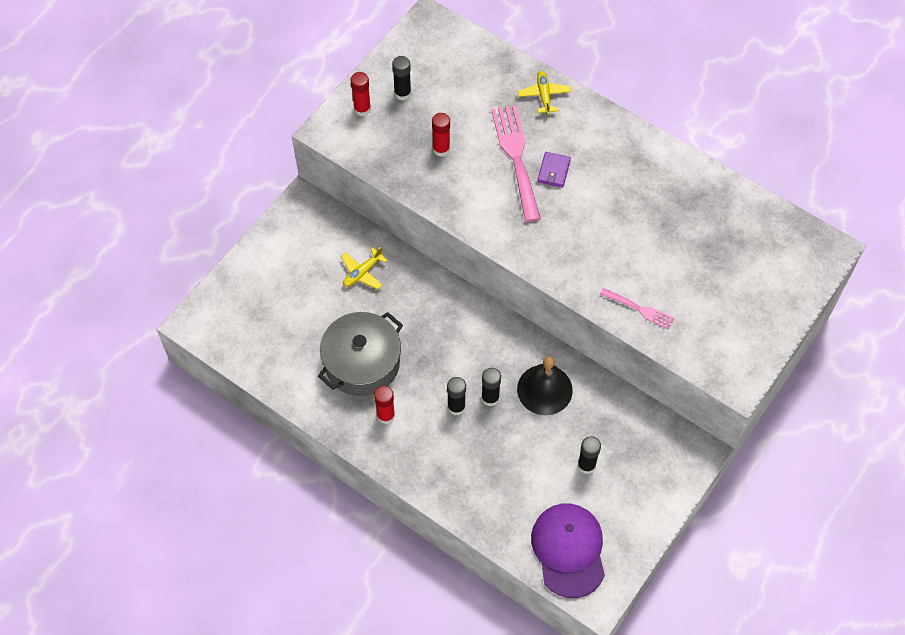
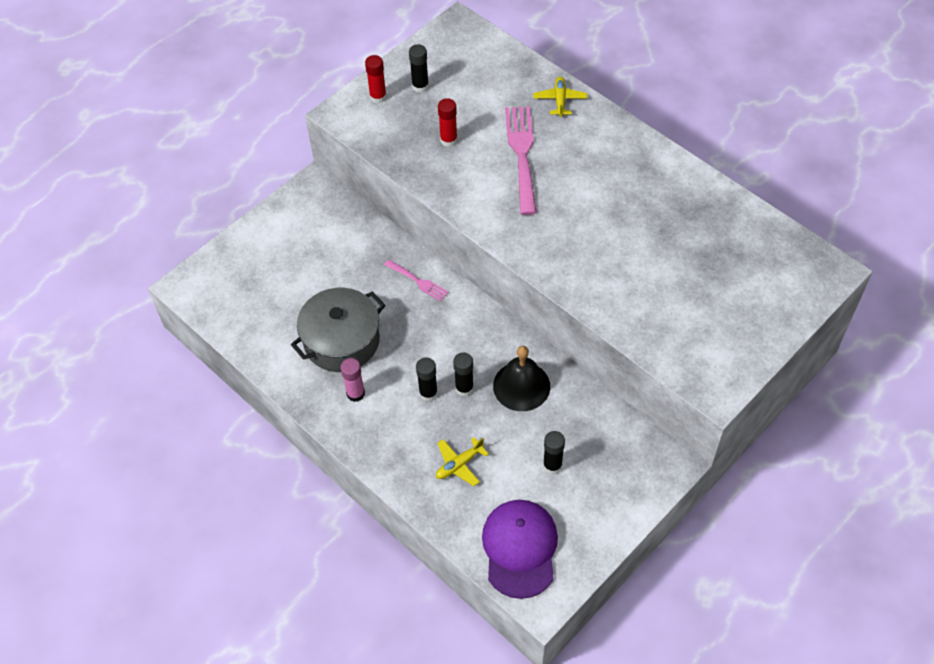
camera: 10 degrees right, 5 degrees down
(362, 272) = (358, 256): yellow plane -> yellow plane (459, 464)
(386, 415) = (355, 393): red glue stick -> pink glue stick
(554, 171) = (558, 170): purple wallet -> none
(640, 309) = (624, 309): pink fork -> pink fork (418, 281)

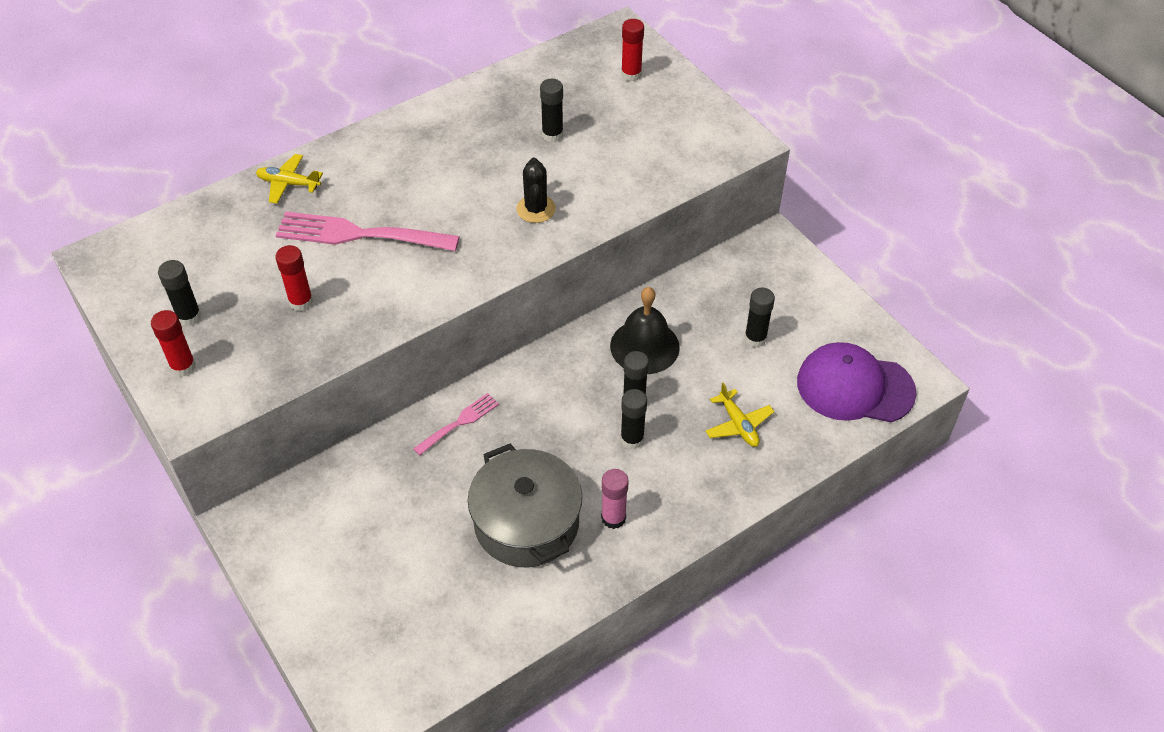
camera: 80 degrees left, 5 degrees down
(583, 255) = (536, 209): none -> black cactus
(673, 248) = (552, 135): none -> black glue stick
(774, 290) = (631, 74): none -> red glue stick

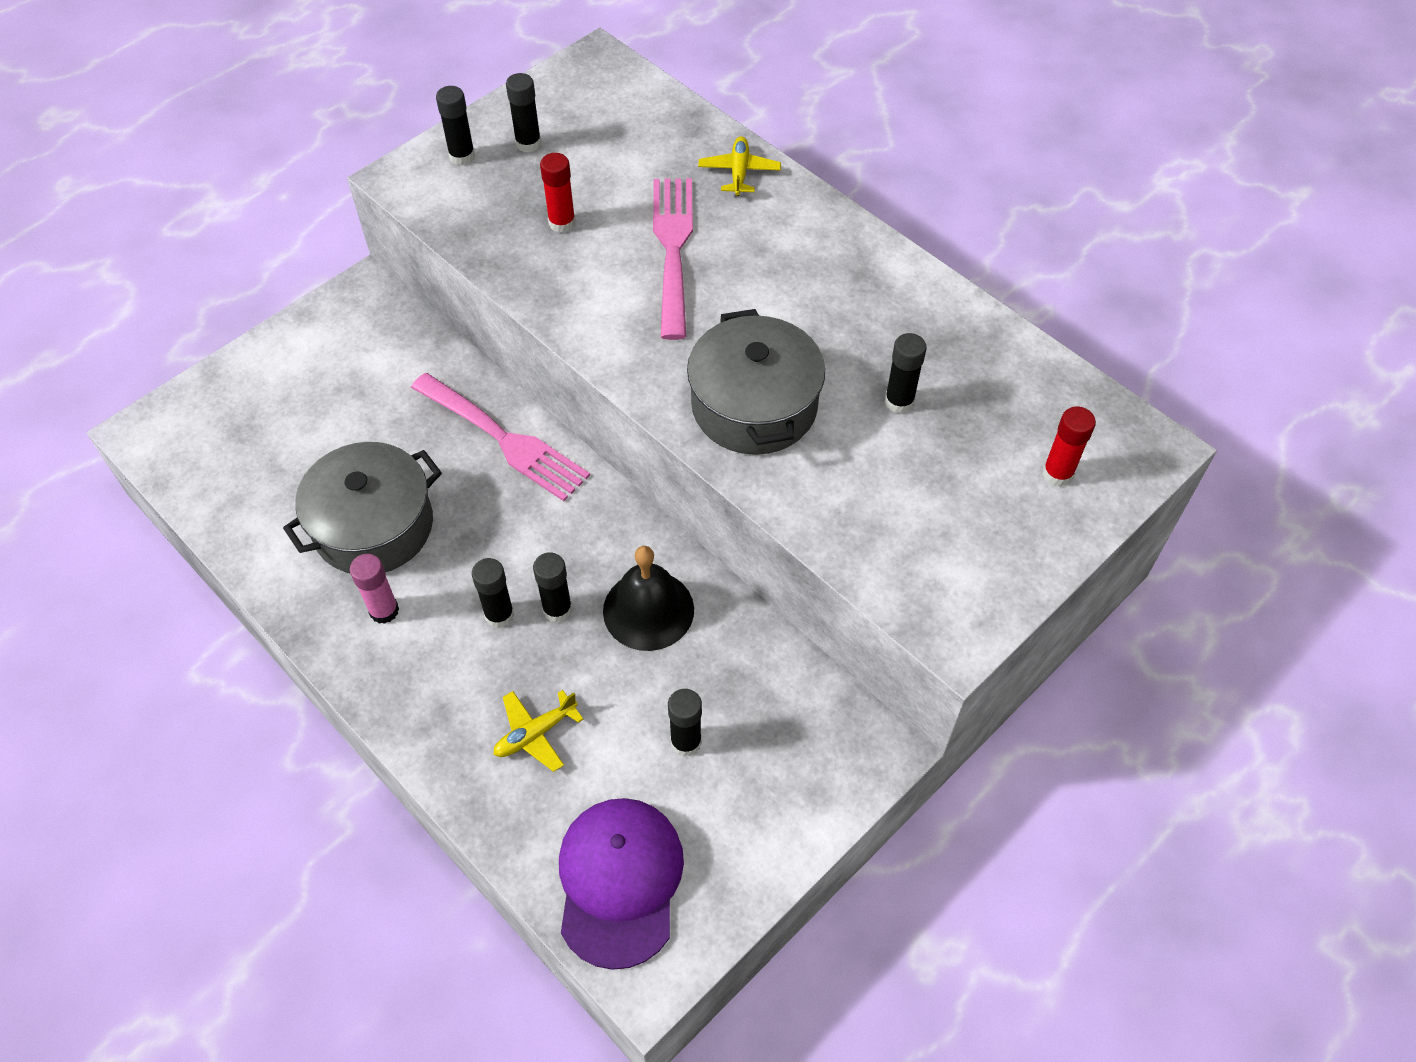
camera: 80 degrees right, 5 degrees up
(183, 366) = (462, 156): red glue stick -> black glue stick
(459, 422) = (505, 439): pink fork -> pink fork, size x1.89
(536, 209) = (754, 406): black cactus -> grey pot

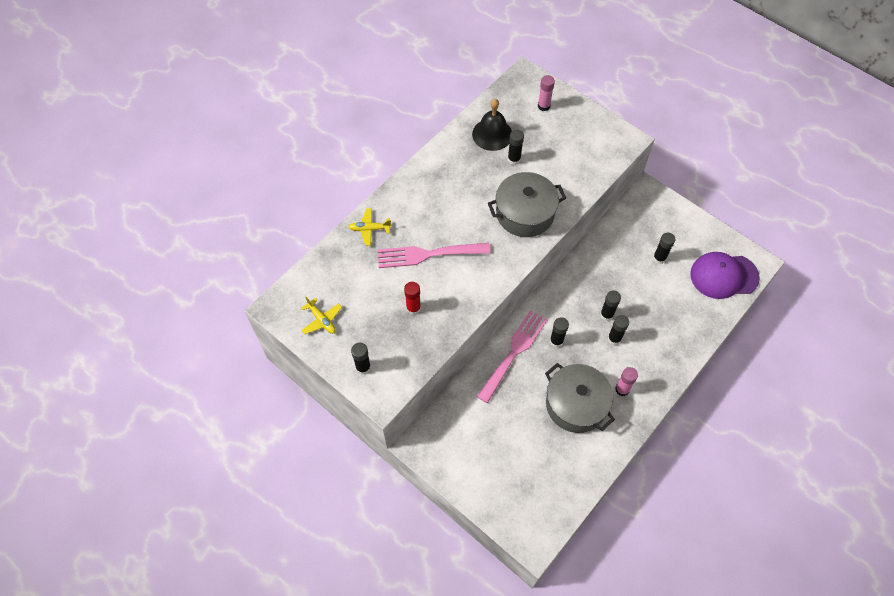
camera: 95 degrees left, 5 degrees up
(528, 143) = (351, 334): black glue stick -> black glue stick (556, 341)
(535, 734) = (669, 315): yellow plane -> yellow plane (321, 320)
(648, 610) = (599, 278): black bell -> black bell (492, 134)
(1057, 474) = (543, 106): red glue stick -> pink glue stick

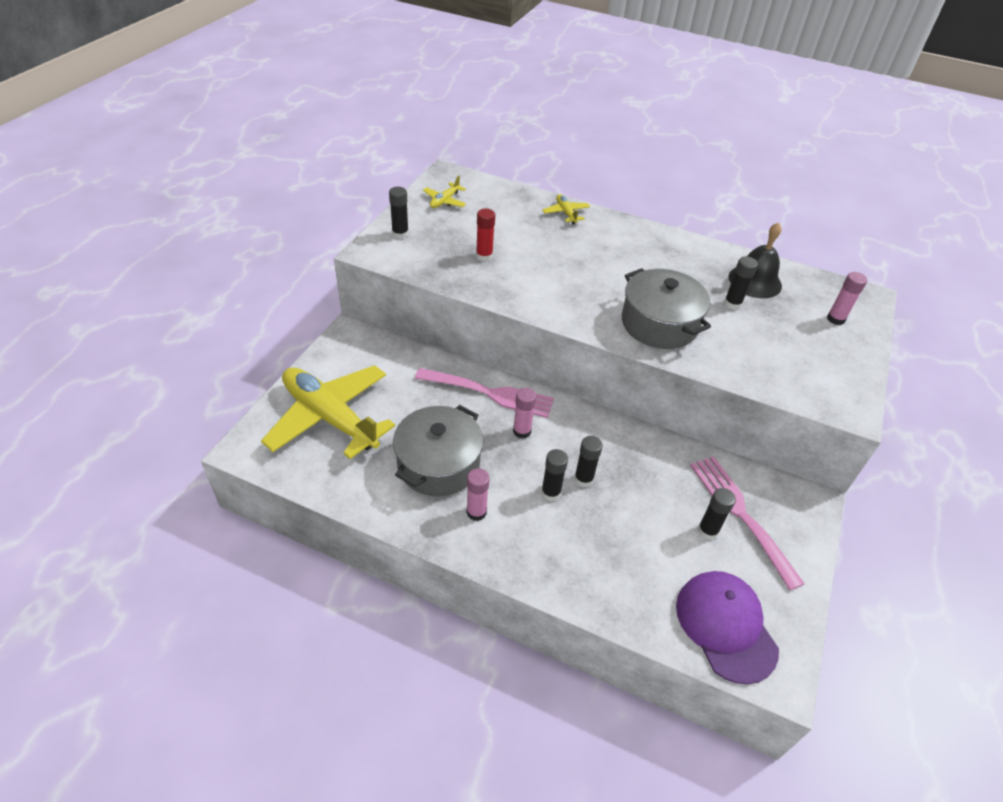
camera: 70 degrees right, 15 degrees down
(428, 254) = (556, 256): pink fork -> pink fork (740, 514)
(514, 474) = (330, 417): none -> yellow plane
(556, 341) = (522, 431): black glue stick -> pink glue stick

